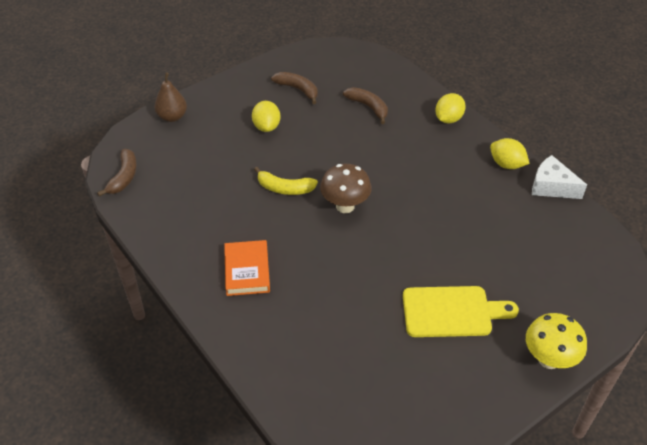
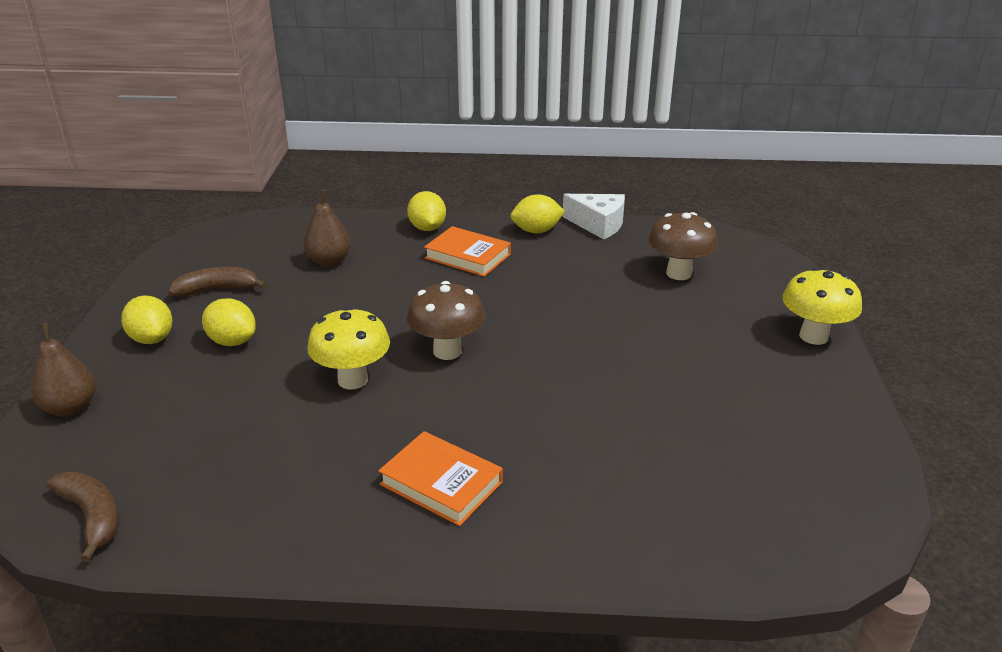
camera: 50 degrees left, 15 degrees down
(239, 100) = (152, 339): none -> yellow lemon
(285, 188) = (353, 380): yellow banana -> yellow mushroom
(368, 107) = (329, 261): brown banana -> brown pear
(441, 154) = (467, 256): none -> orange book
(452, 312) = (690, 361): yellow cutting board -> none
(542, 256) = (678, 273): none -> brown mushroom
(551, 186) = (598, 225): white cheese -> white cheese turned 135 degrees counterclockwise

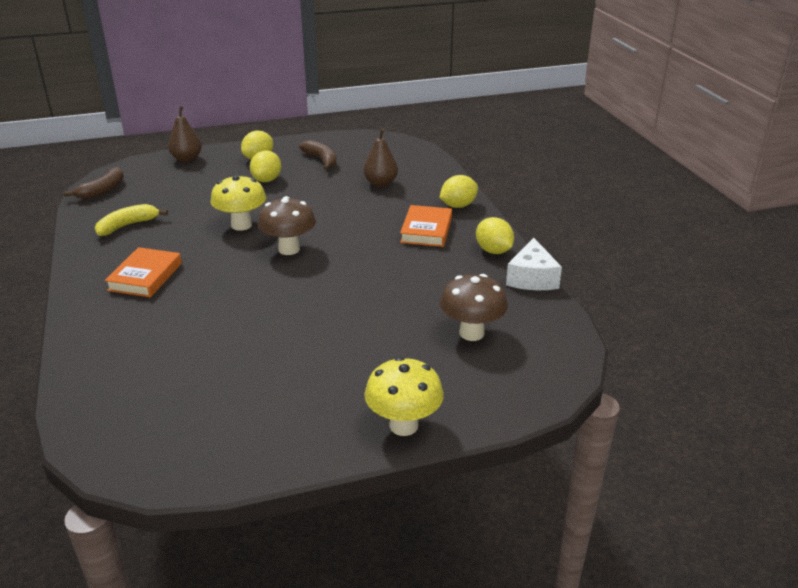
camera: 70 degrees right, 0 degrees up
(261, 492) = (127, 226): none -> yellow banana

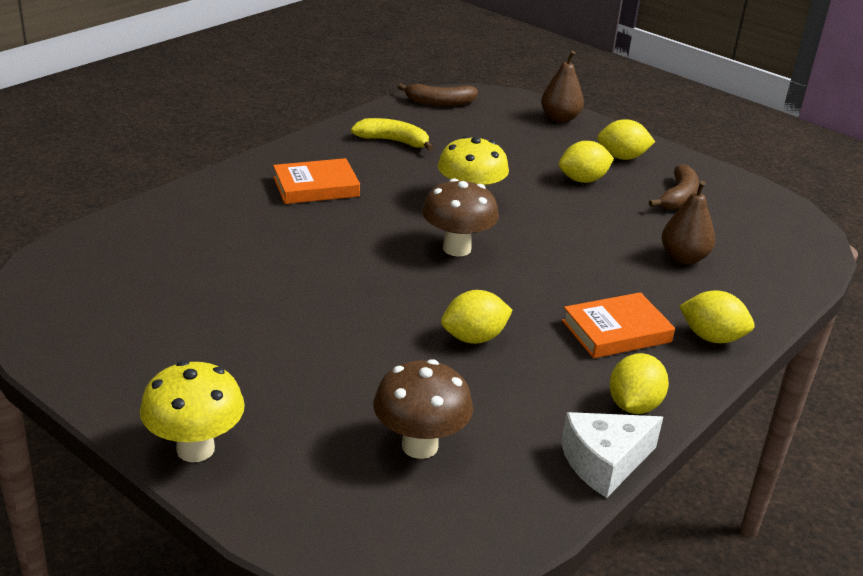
camera: 55 degrees right, 0 degrees up
(388, 277) = (474, 338): none -> yellow lemon

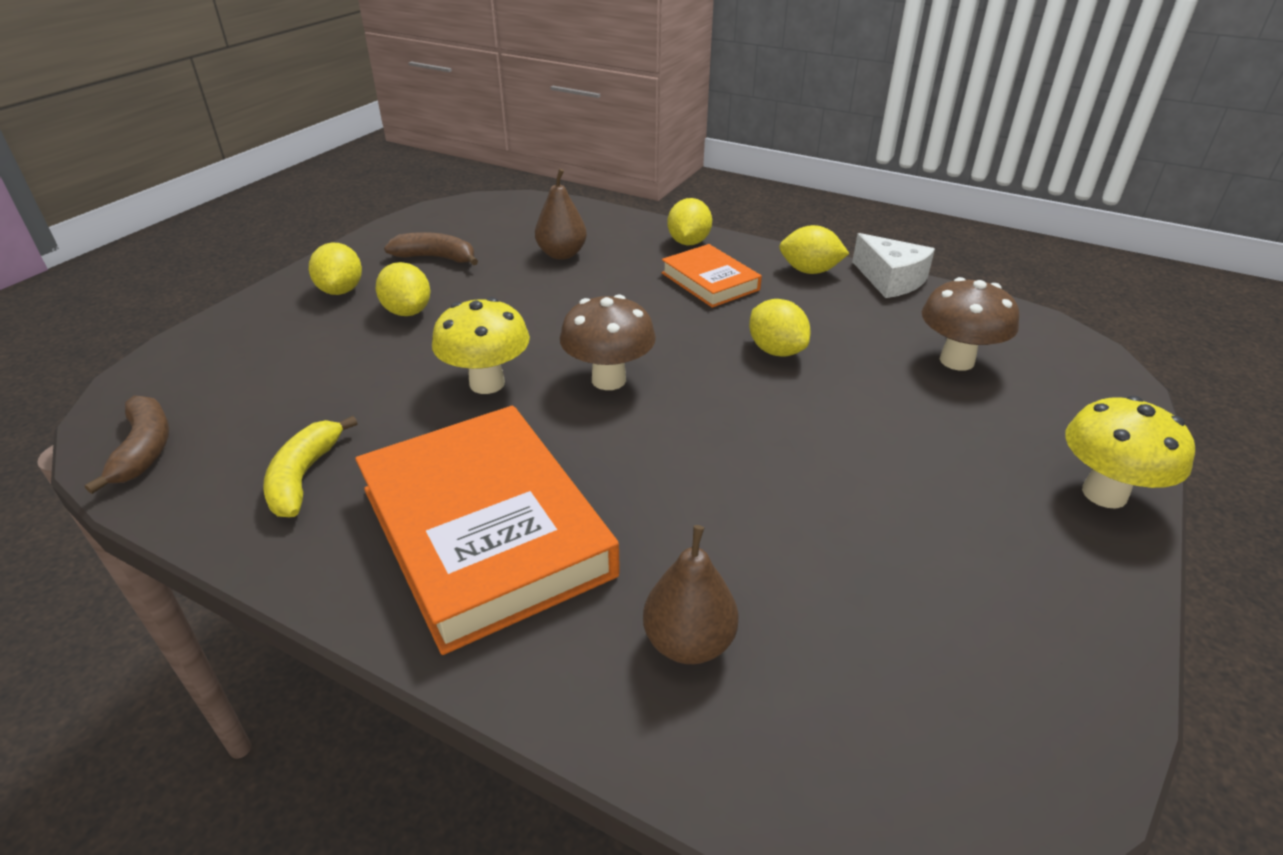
camera: 100 degrees left, 5 degrees up
(316, 187) = (485, 531): orange book -> orange book, size x1.92
(560, 118) = (220, 337): brown pear -> brown pear (689, 642)

